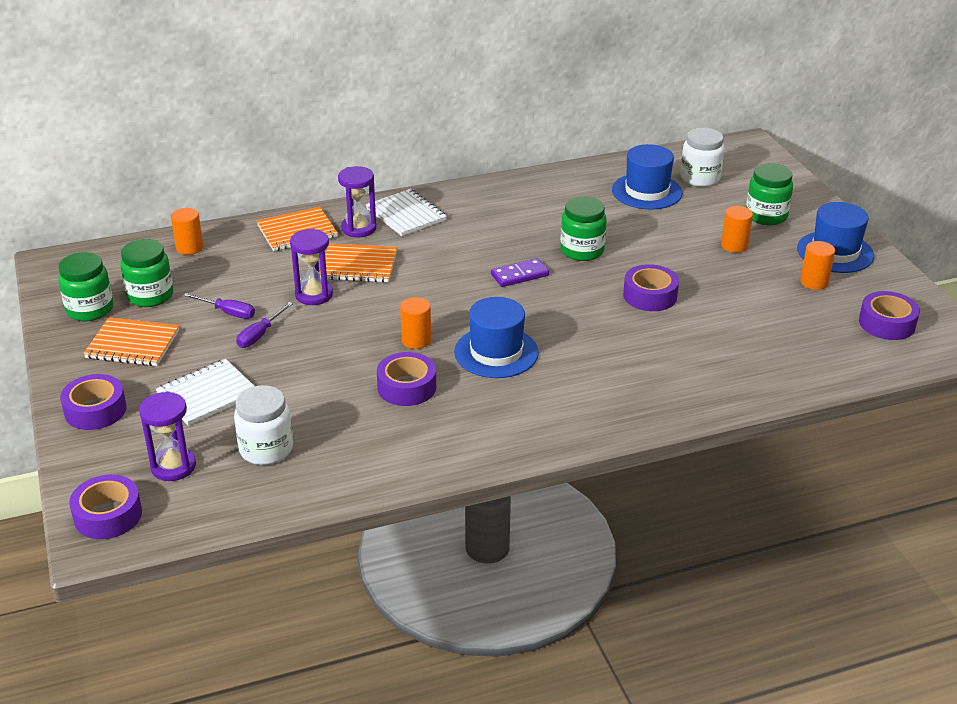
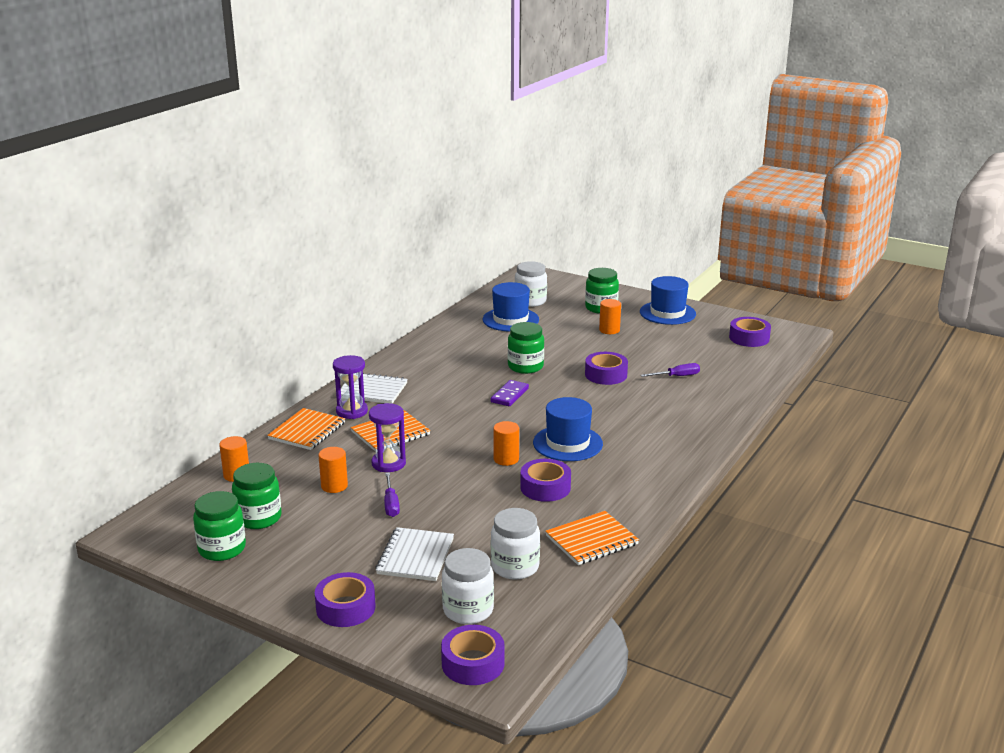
camera: 40 degrees left, 10 degrees down
(133, 344) = (300, 554): orange notebook -> orange notebook (591, 540)
(173, 466) = (468, 610): purple hourglass -> white jar
(228, 312) = (342, 501): purple screwdriver -> purple screwdriver (677, 376)
(814, 282) = (681, 332): orange cylinder -> orange cylinder (334, 486)

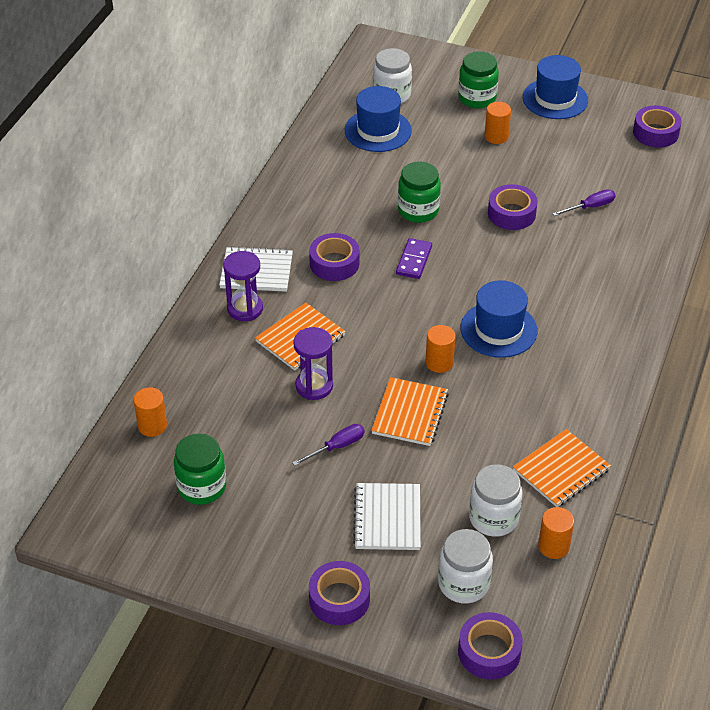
camera: 10 degrees left, 20 degrees up
(222, 549) = (179, 537): green jar -> none
(307, 431) = (205, 347): orange notebook -> orange notebook (410, 413)
(334, 486) = (266, 428): orange cylinder -> orange cylinder (553, 546)
(391, 504) = (337, 447): purple screwdriver -> purple screwdriver turned 105 degrees counterclockwise
(545, 487) = (493, 400): purple tape -> purple tape (334, 263)

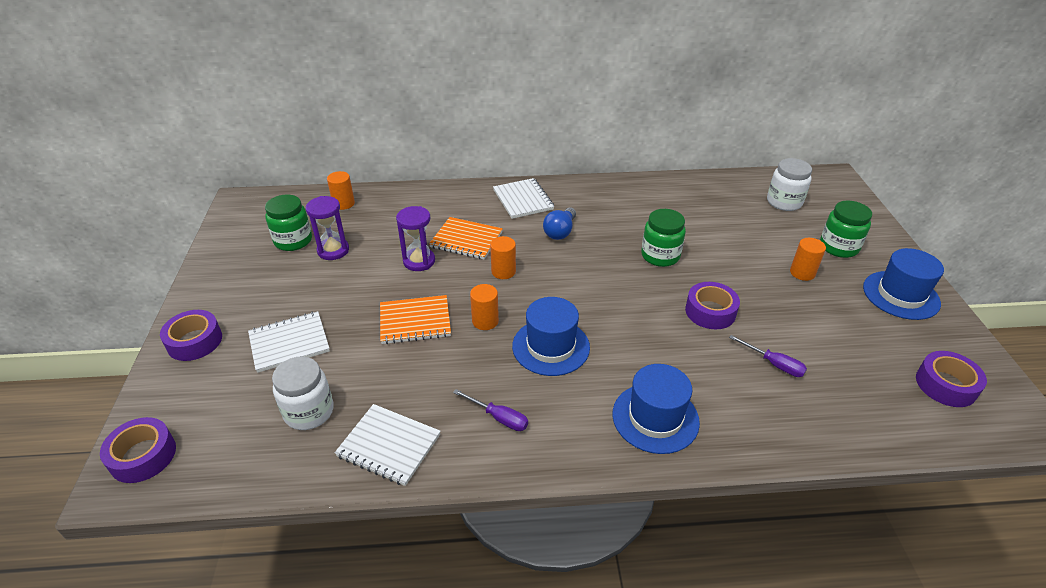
camera: 65 degrees right, 5 degrees down
(245, 309) = (480, 206): purple hourglass -> purple hourglass (333, 250)
(334, 263) = (560, 232): purple tape -> blue light bulb
(337, 447) = (359, 292): purple screwdriver -> purple screwdriver (499, 418)
(378, 131) = (733, 208): blue hat -> blue hat (655, 418)
(414, 260) = (598, 271): purple domino -> none
(463, 583) = (224, 414): white jar -> none
(553, 546) = (284, 468): orange cylinder -> orange cylinder (503, 271)
(561, 470) = (389, 445): orange notebook -> white notebook

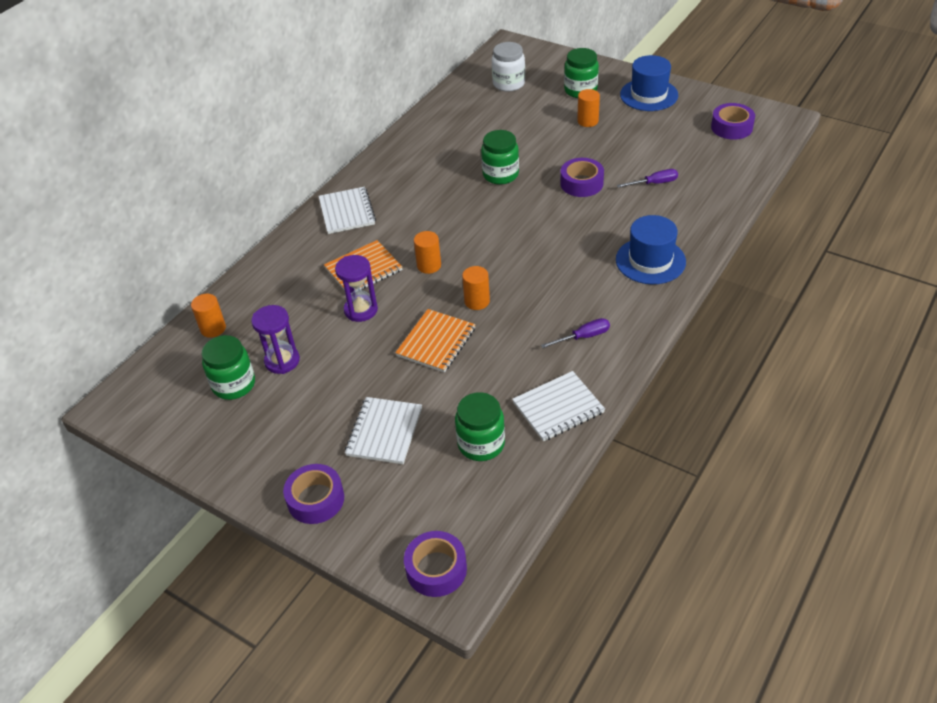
camera: 50 degrees left, 5 degrees up
(309, 412) = (481, 444): white jar -> green jar
(523, 200) = (347, 212): white notebook -> white notebook turned 60 degrees clockwise
(551, 347) = (539, 278): blue hat -> none
(560, 232) = (414, 211): blue light bulb -> none

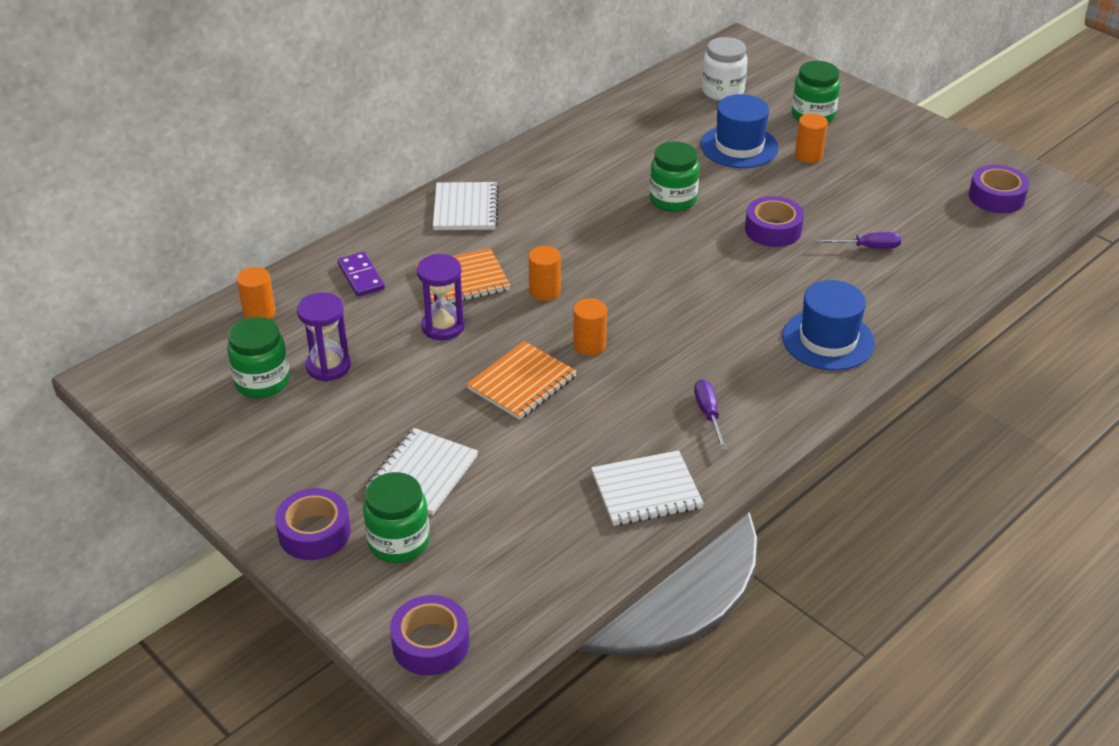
camera: 10 degrees right, 5 degrees down
(284, 283) = (361, 277): none -> purple domino
(481, 444) = (535, 512): green jar -> green jar (399, 542)
(583, 337) = (708, 414): purple screwdriver -> purple screwdriver turned 90 degrees counterclockwise
(649, 95) = (900, 137): blue hat -> blue hat (739, 146)

